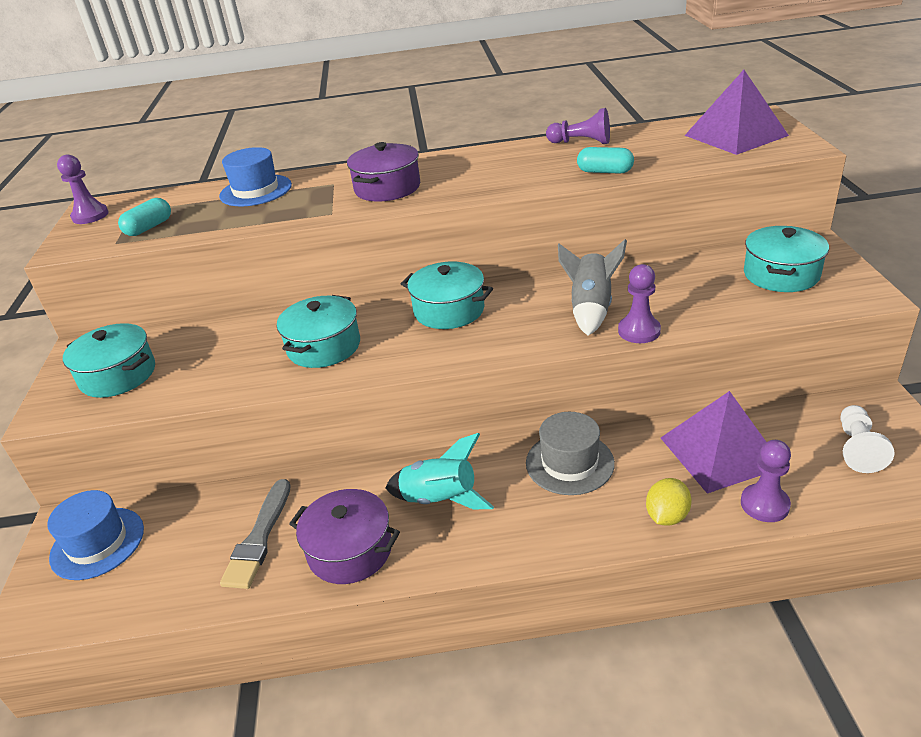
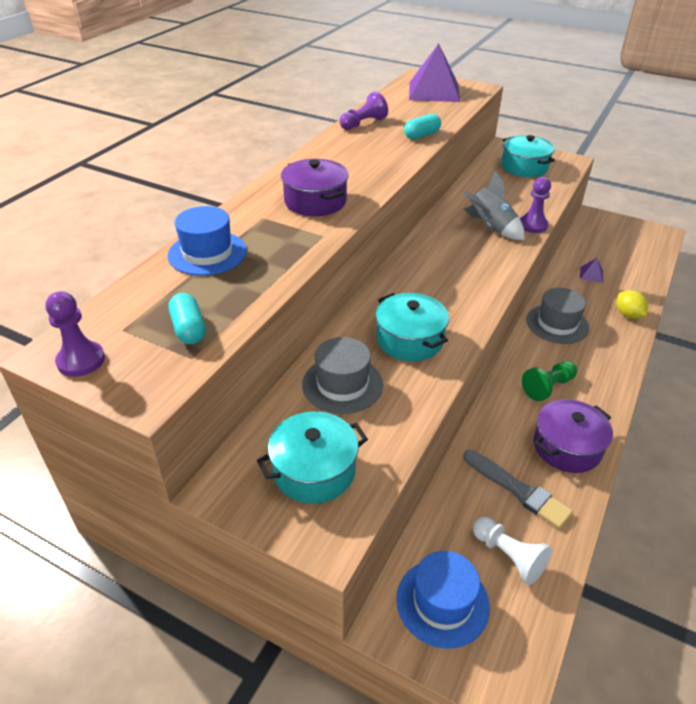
camera: 60 degrees left, 5 degrees up
(231, 342) = (342, 384): none -> grey hat
(440, 499) = (548, 387): turquoise rocket -> green pawn
(449, 310) = (427, 272): turquoise pot -> none
(720, 452) = (591, 274): purple pyramid -> purple pyramid, size x0.41
(764, 504) = (641, 283): purple pawn -> none
(857, 448) = (622, 240): white pawn -> white pawn (508, 556)

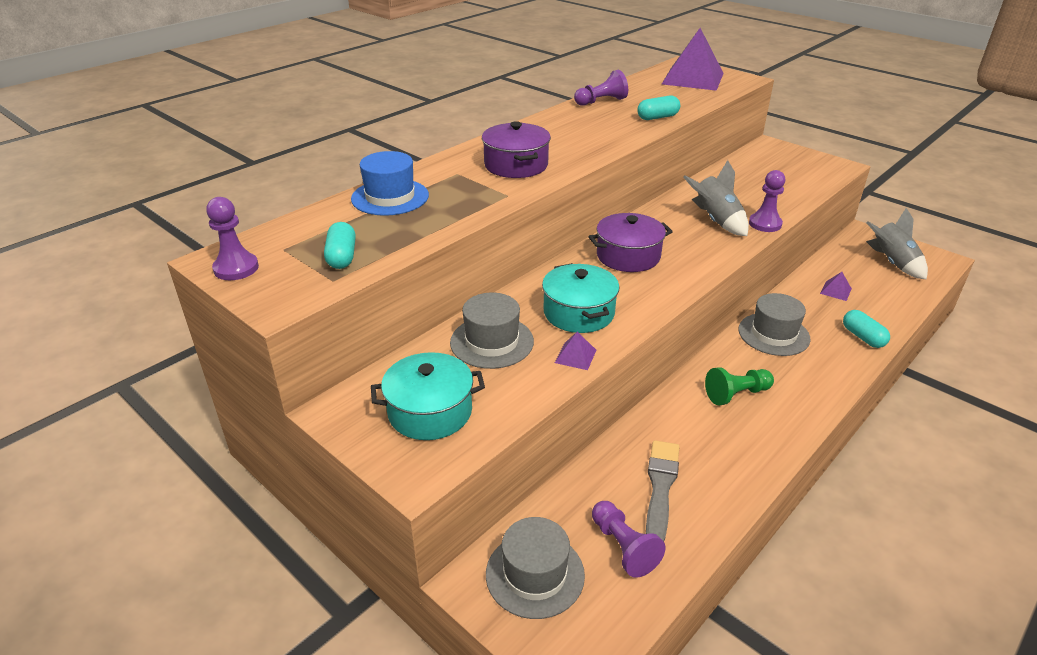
camera: 15 degrees right, 5 degrees down
(425, 385) = (575, 356): none -> purple pyramid
(442, 602) = (535, 574): blue hat -> grey hat
(508, 556) = (623, 547): white pawn -> purple pawn
(518, 490) = (660, 487): grey brush -> grey brush turned 135 degrees counterclockwise
(524, 167) = (782, 167): turquoise pot -> none
(567, 447) = (733, 456): purple pot -> purple pot (628, 256)
(625, 242) = (892, 263): none -> grey rocket
(628, 315) = (863, 337): yellow lemon -> turquoise capsule

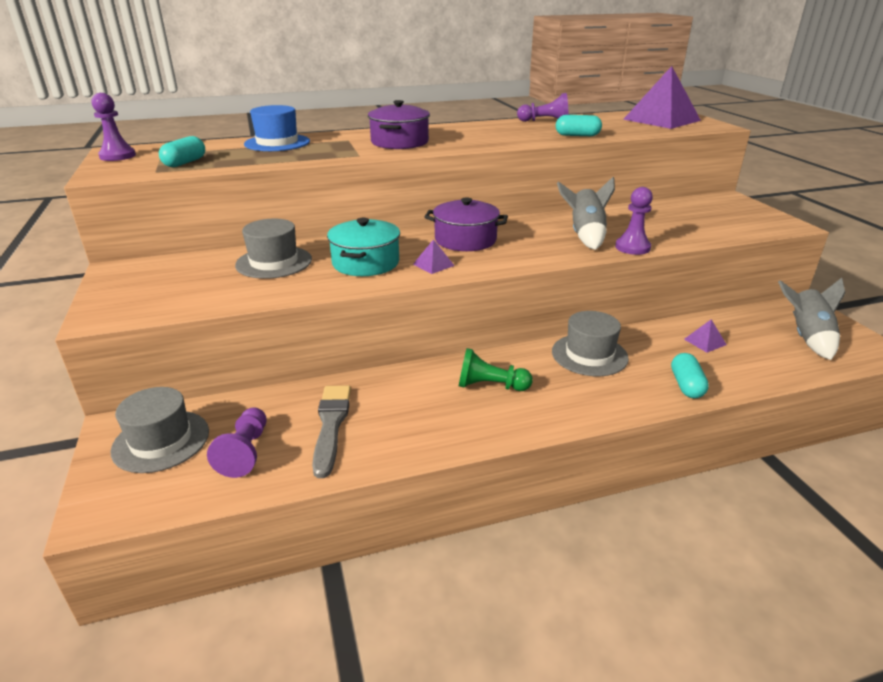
camera: 30 degrees right, 5 degrees down
(430, 411) = (167, 287): turquoise pot -> none
(575, 356) = (318, 286): purple pyramid -> purple pyramid (433, 265)
(660, 487) = (331, 425): grey brush -> grey brush turned 45 degrees counterclockwise

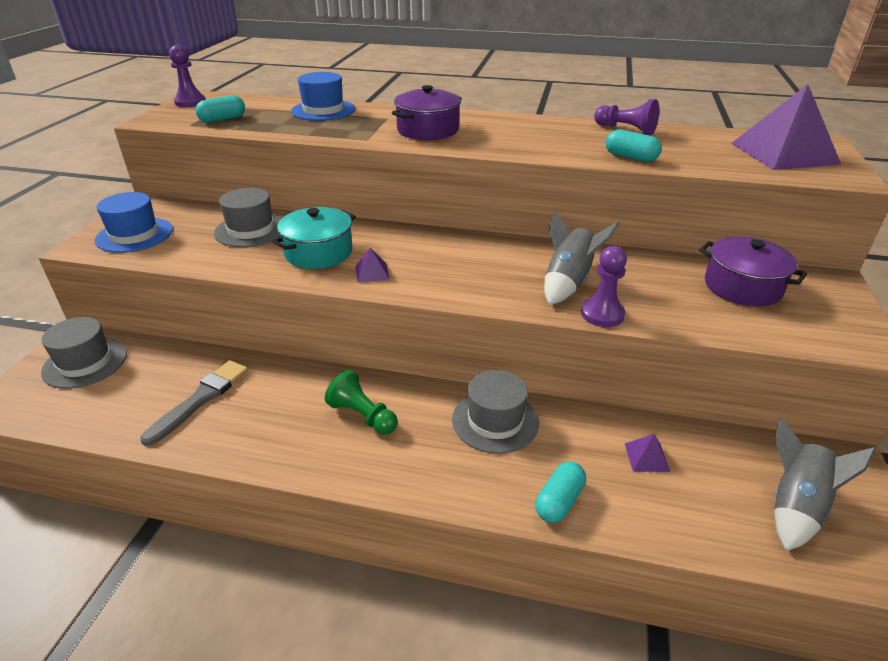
camera: 30 degrees right, 5 degrees up
(149, 294) = (134, 235): none -> blue hat
(245, 452) = (122, 397): purple pawn -> none
(465, 240) = (437, 252): purple pot -> purple pot (742, 287)

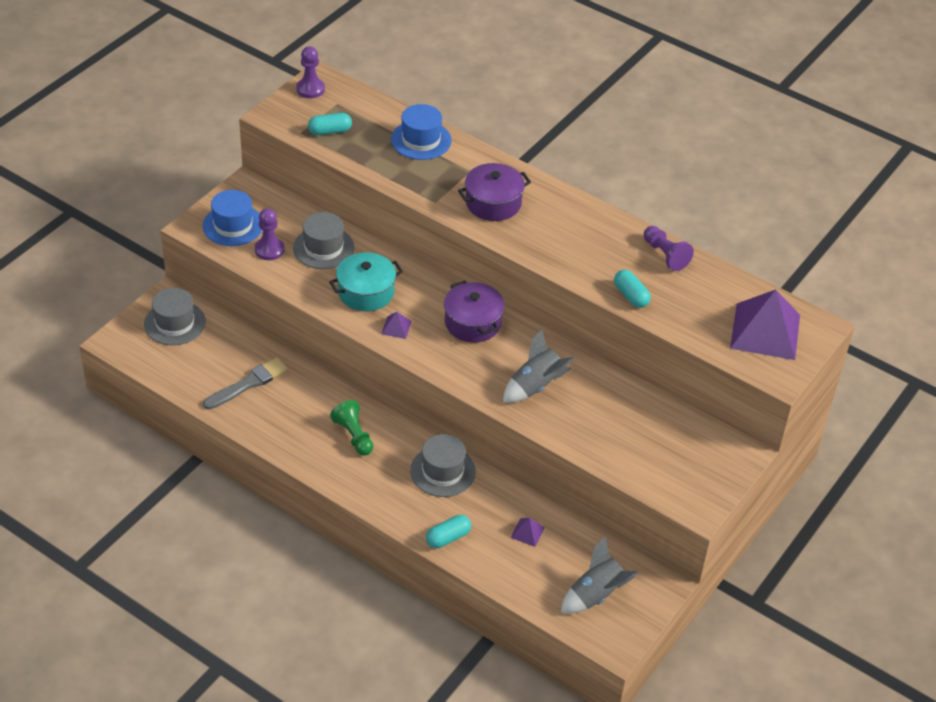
camera: 20 degrees right, 10 degrees up
(602, 314) = (537, 422): purple pawn -> purple pawn (269, 250)
(742, 287) = (665, 434): purple pot -> purple pot (473, 323)

